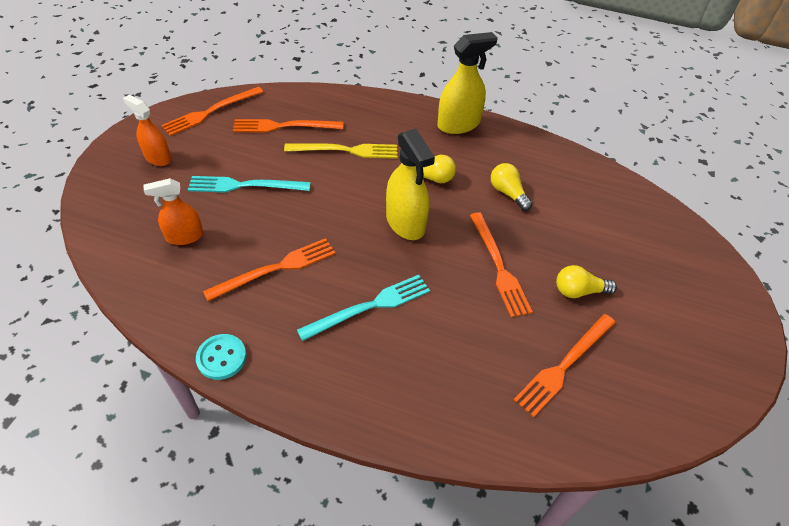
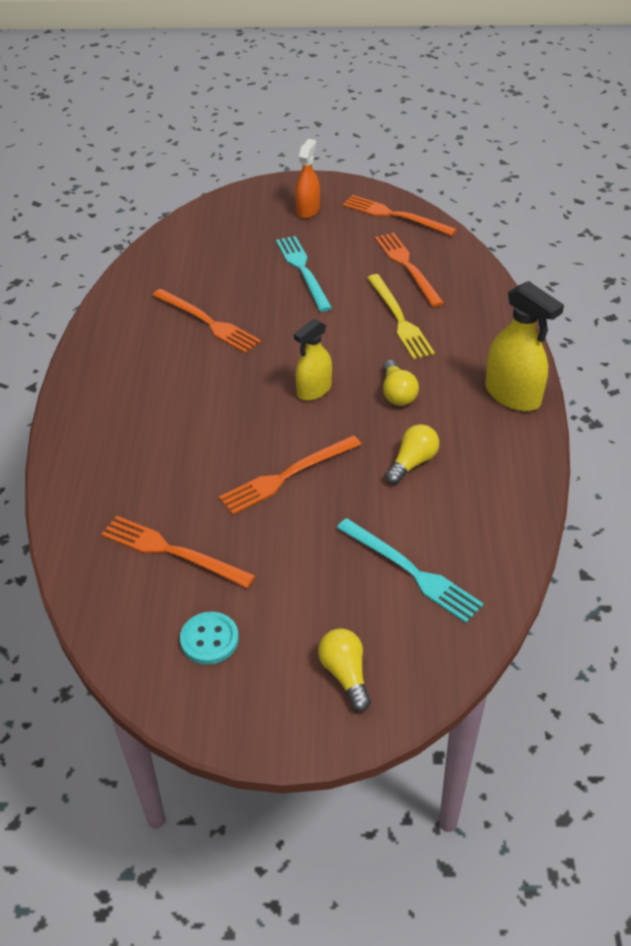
camera: 75 degrees right, 5 degrees down
(184, 236) = (219, 259): orange spray bottle -> none
(221, 357) = (100, 323): turquoise button -> turquoise button (209, 639)
(369, 306) = (189, 393): turquoise fork -> turquoise fork (411, 572)
(405, 223) = (314, 390): yellow spray bottle -> yellow spray bottle, size x0.66
(579, 291) = (283, 551): yellow light bulb -> yellow light bulb (345, 674)

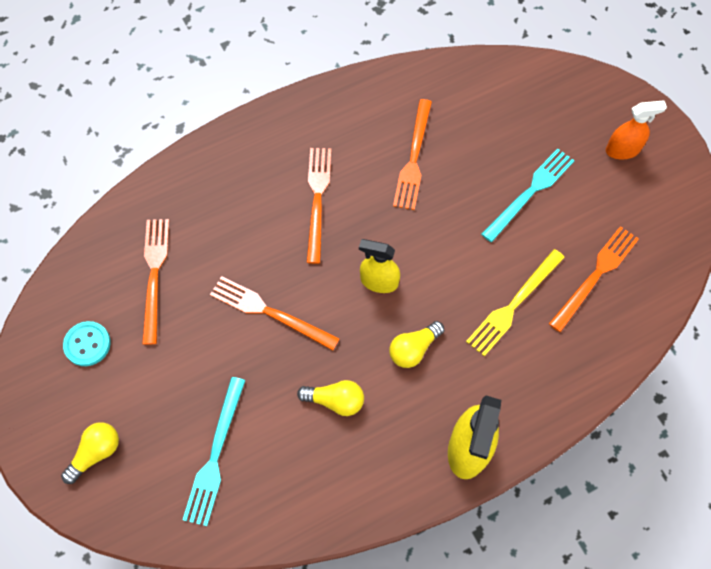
camera: 60 degrees right, 20 degrees up
(394, 215) = (668, 227): orange fork -> orange fork (317, 199)

